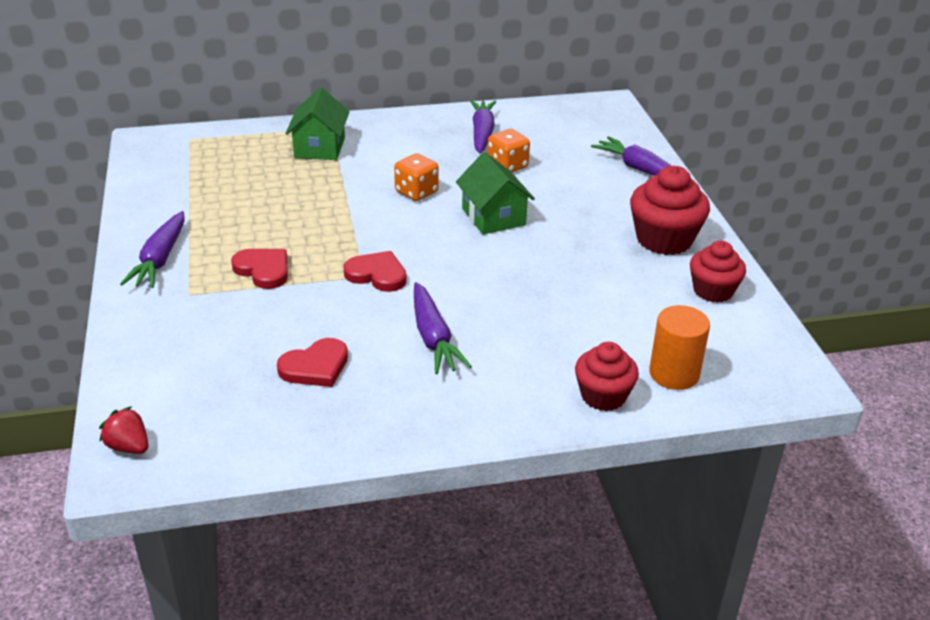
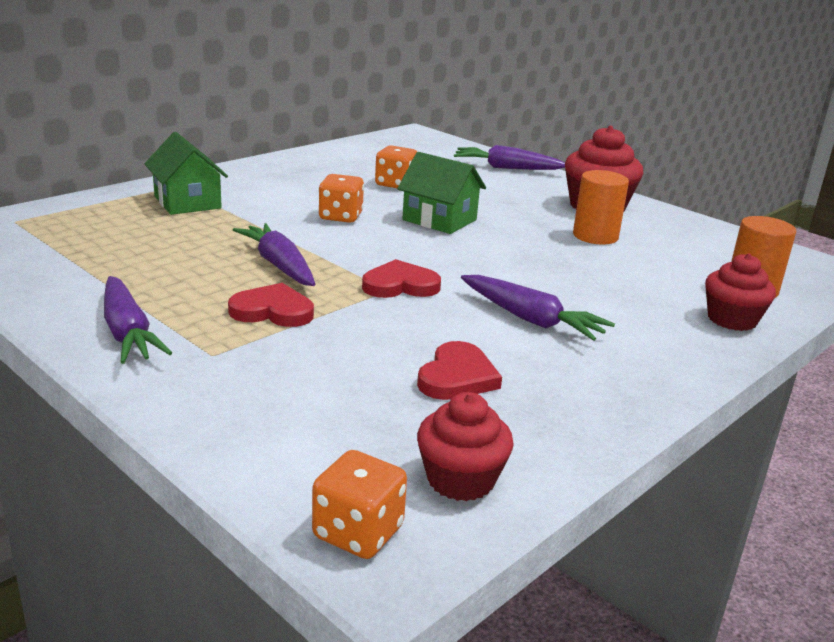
camera: 35 degrees left, 10 degrees down
(129, 447) = (358, 532): red strawberry -> orange dice
(482, 133) = (337, 167): purple carrot -> purple carrot (279, 265)
(611, 272) = (595, 236): none -> orange cylinder
(713, 291) = (684, 230): red cupcake -> red cupcake (460, 480)

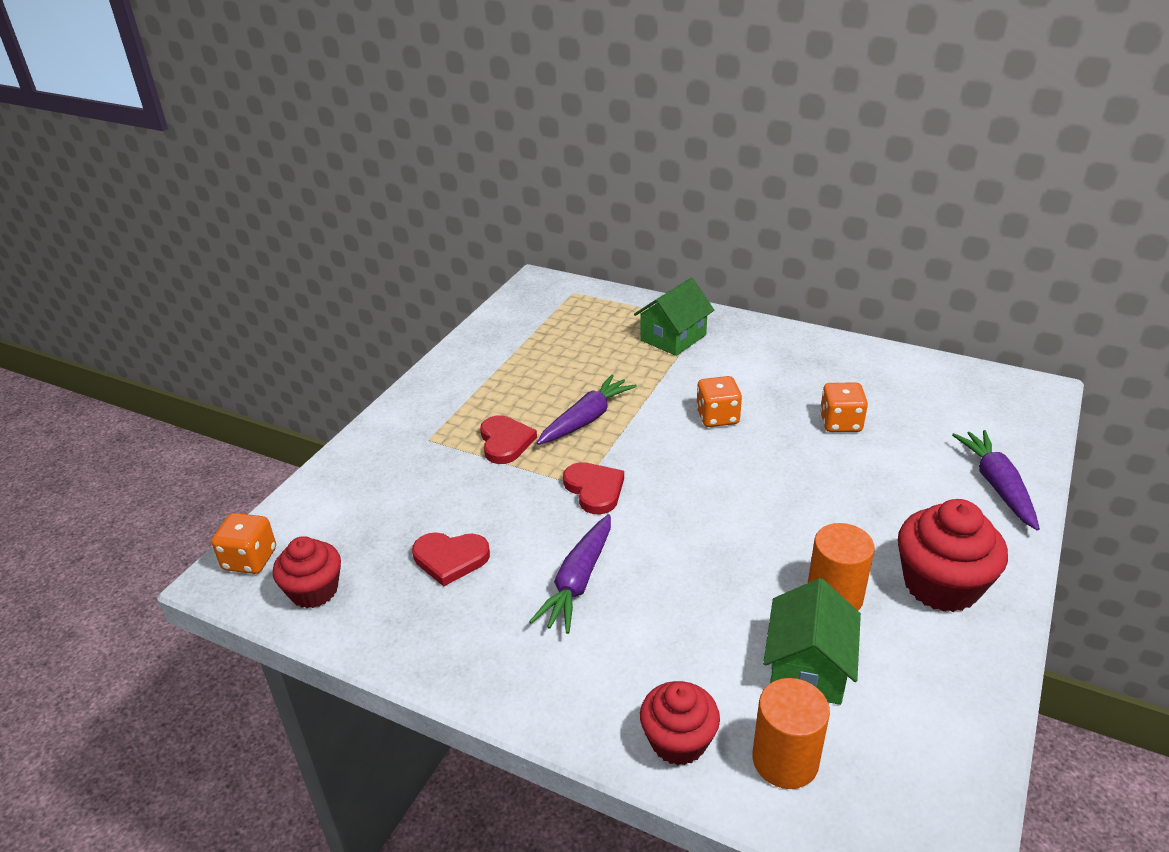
camera: 75 degrees right, 10 degrees up
(128, 332) = (439, 397): purple carrot -> none
(439, 220) = (768, 475): green house -> green house (808, 667)

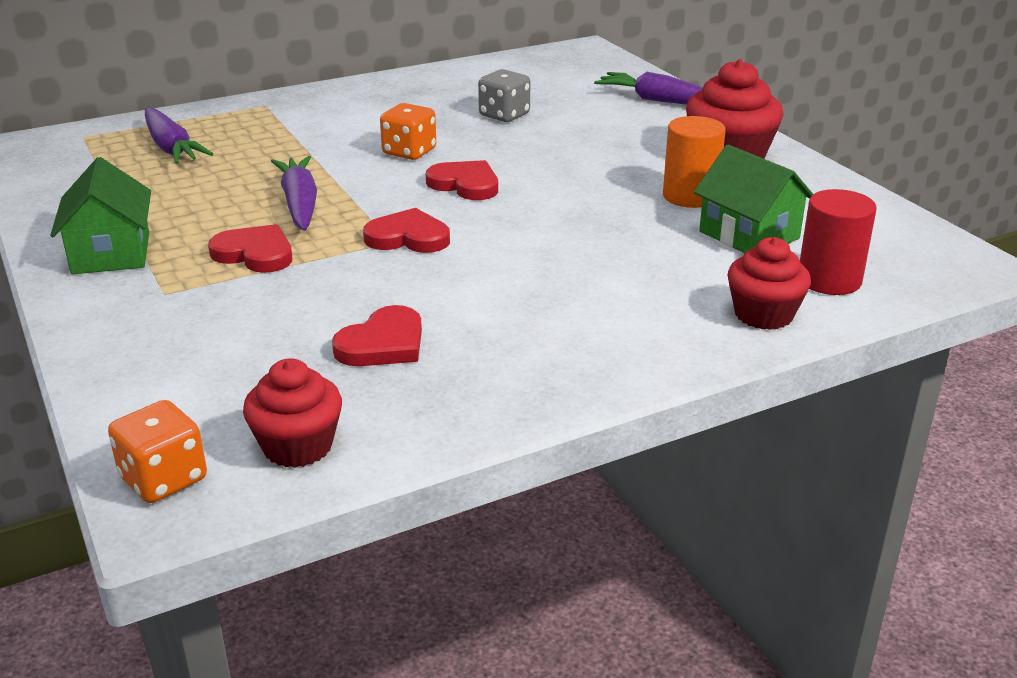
camera: 55 degrees left, 5 degrees down
(578, 581) = (519, 290): purple carrot -> purple carrot (171, 148)
(673, 338) = (261, 125): green house -> green house (111, 253)
(701, 470) = (465, 184): none -> red heart
(785, 760) = (829, 280): orange cylinder -> red cylinder
(840, 423) = (504, 115): orange dice -> grey dice

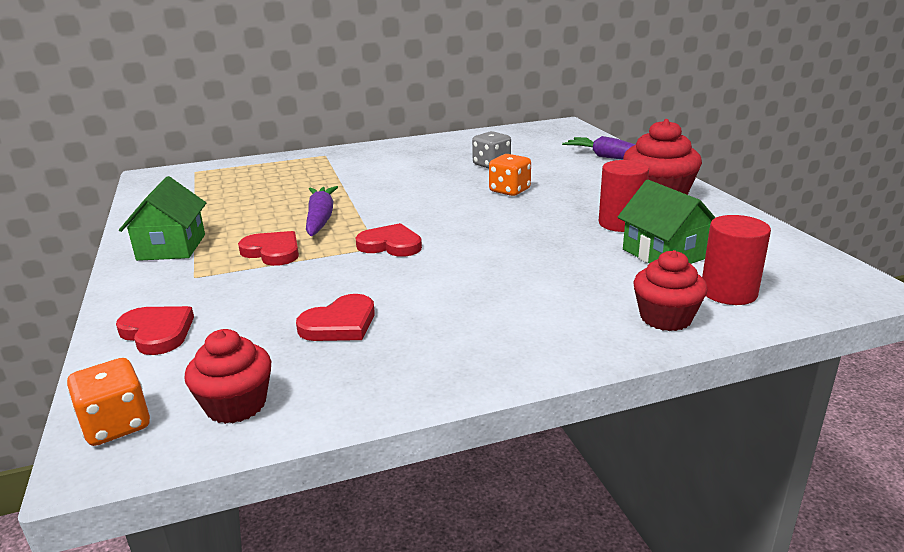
camera: 10 degrees right, 5 degrees down
(171, 148) = (249, 180): purple carrot -> none
(409, 152) = (413, 187): orange dice -> orange dice (509, 190)
(465, 184) = (447, 209): red heart -> red heart (157, 332)
(690, 196) = (620, 223): orange cylinder -> red cylinder

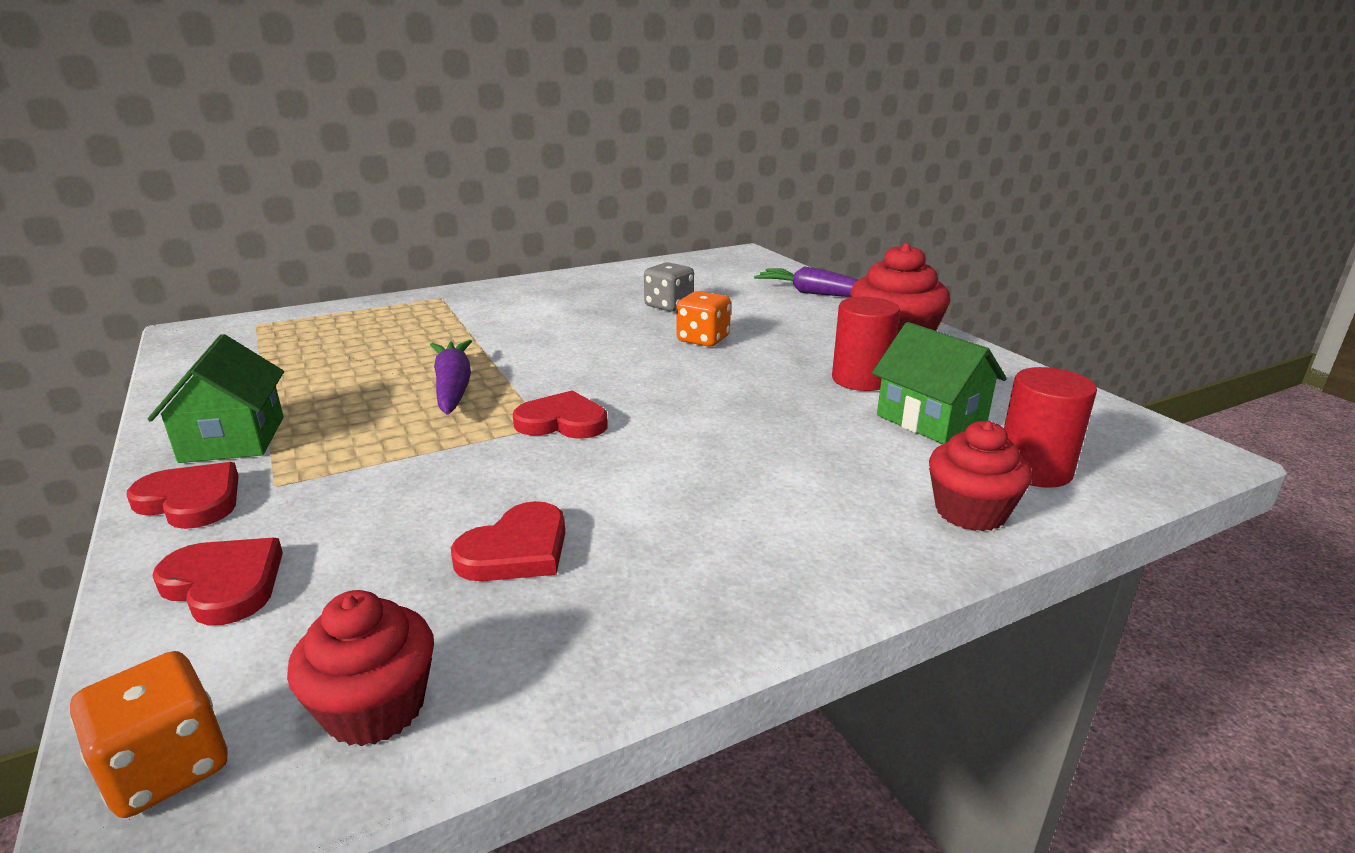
camera: 10 degrees left, 0 degrees up
(272, 252) = (391, 439): red heart -> red heart (191, 500)

